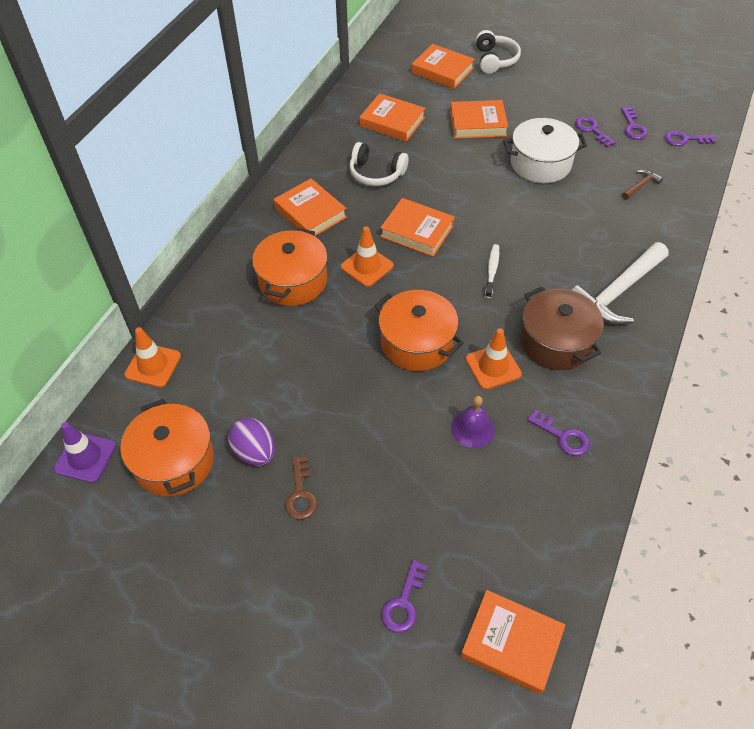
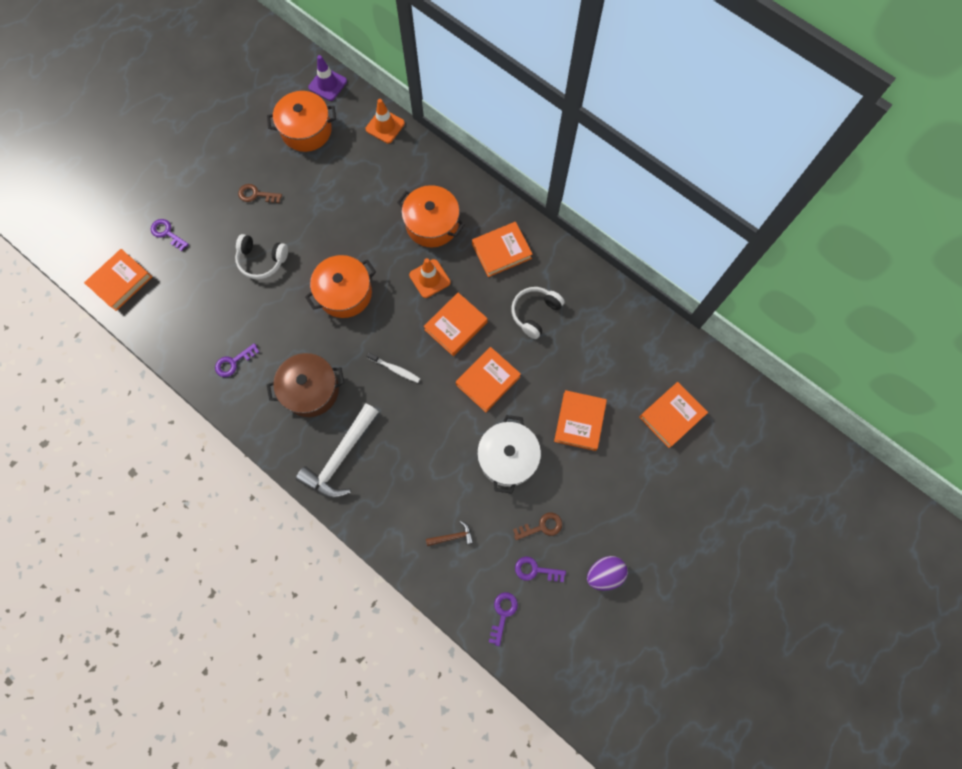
camera: 105 degrees right, 20 degrees up
(255, 452) = (295, 175): purple egg -> purple egg (604, 573)
(392, 122) = (602, 345): orange book -> orange book (488, 380)
(472, 428) = (262, 307): purple bell -> none
(493, 366) = (305, 337): orange traffic cone -> none
(495, 60) = (678, 475): white headphones -> white headphones (262, 260)
(591, 130) = (541, 526): purple key -> brown key
(617, 292) = (340, 457): white hammer -> white hammer turned 120 degrees counterclockwise
(641, 186) = (452, 536): brown hammer -> brown hammer turned 75 degrees counterclockwise

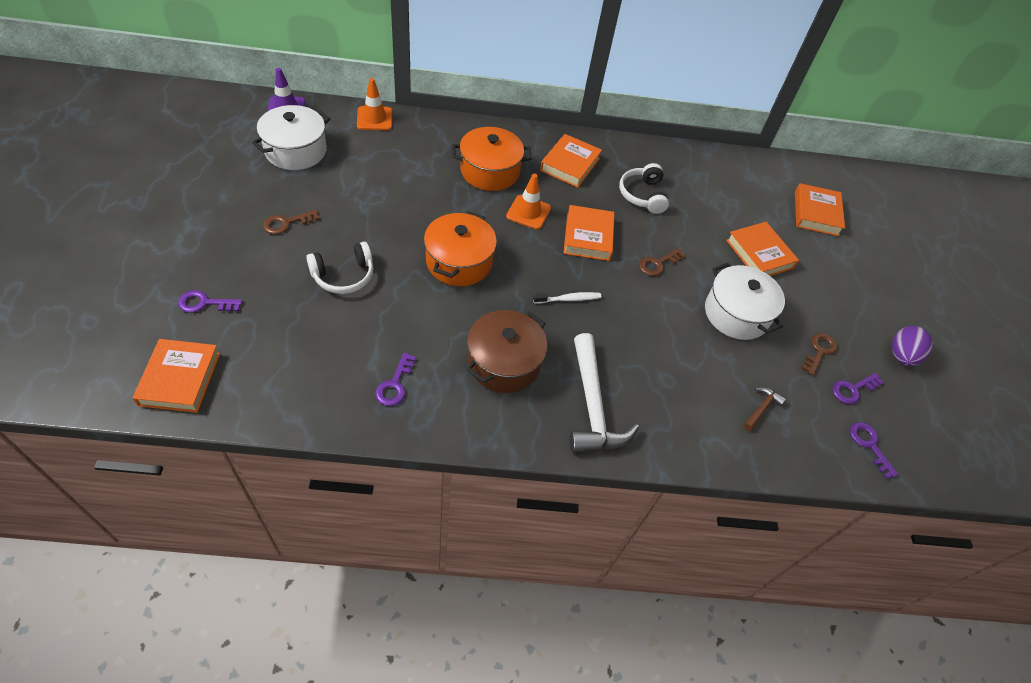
camera: 45 degrees left, 20 degrees down
(306, 130) = (295, 151): orange pot -> white pot
(488, 380) = (658, 264): orange book -> brown key

